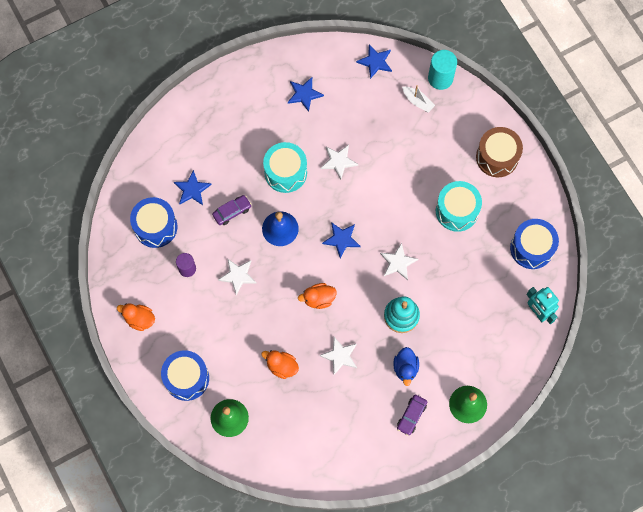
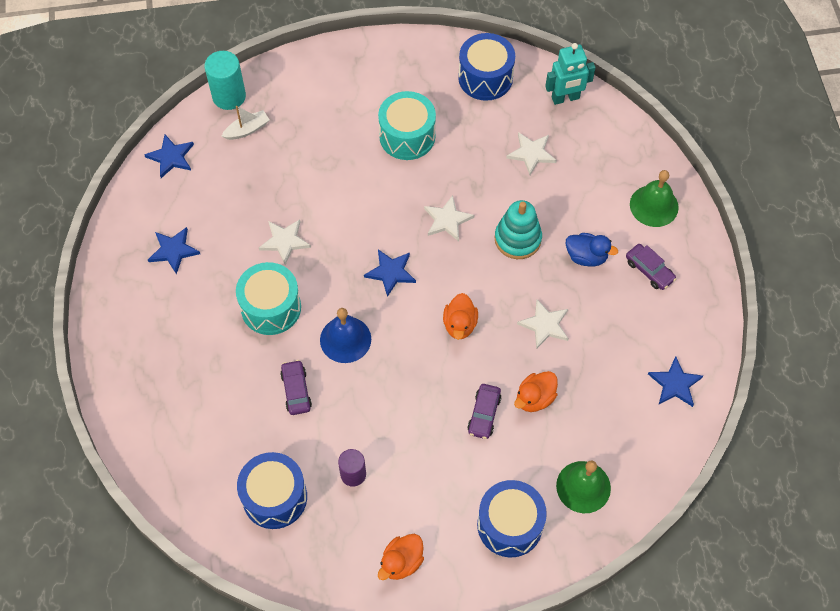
camera: 70 degrees left, 10 degrees down
(192, 189) = (242, 431): blue star -> blue star (675, 384)
(238, 276) = (389, 412): white star -> white star (531, 154)
(258, 337) = (484, 414): none -> purple car
(497, 157) = (358, 73): brown drum -> none

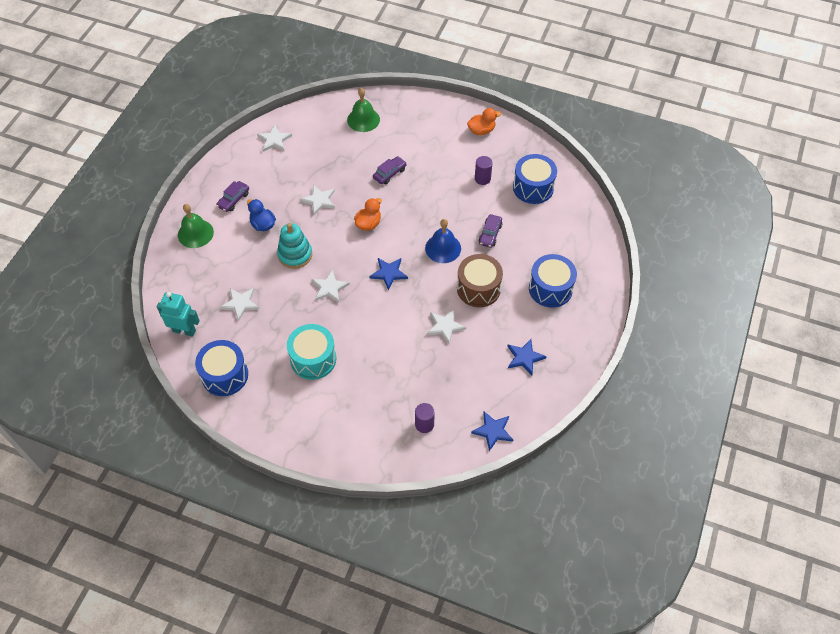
camera: 150 degrees left, 5 degrees down
(229, 96) = (422, 461): turquoise cylinder -> none
(247, 130) = (424, 424): white boat -> purple cylinder
(271, 307) = (478, 288): turquoise drum -> brown drum
(509, 525) = (414, 121): blue drum -> blue drum (550, 289)
(534, 398) = (355, 168): orange duck -> none
(649, 270) = (233, 200): purple car -> purple car turned 135 degrees counterclockwise
(675, 384) = (274, 140): blue star -> white star

